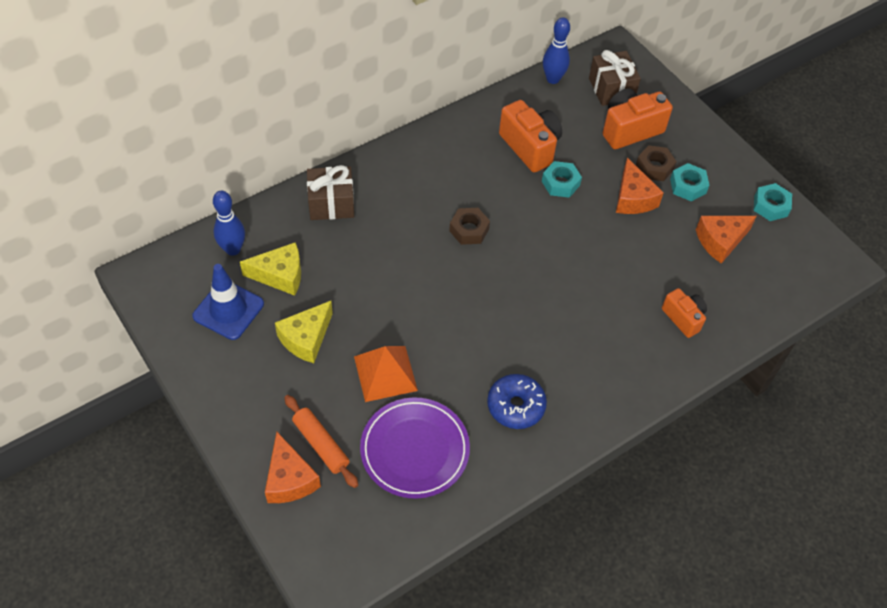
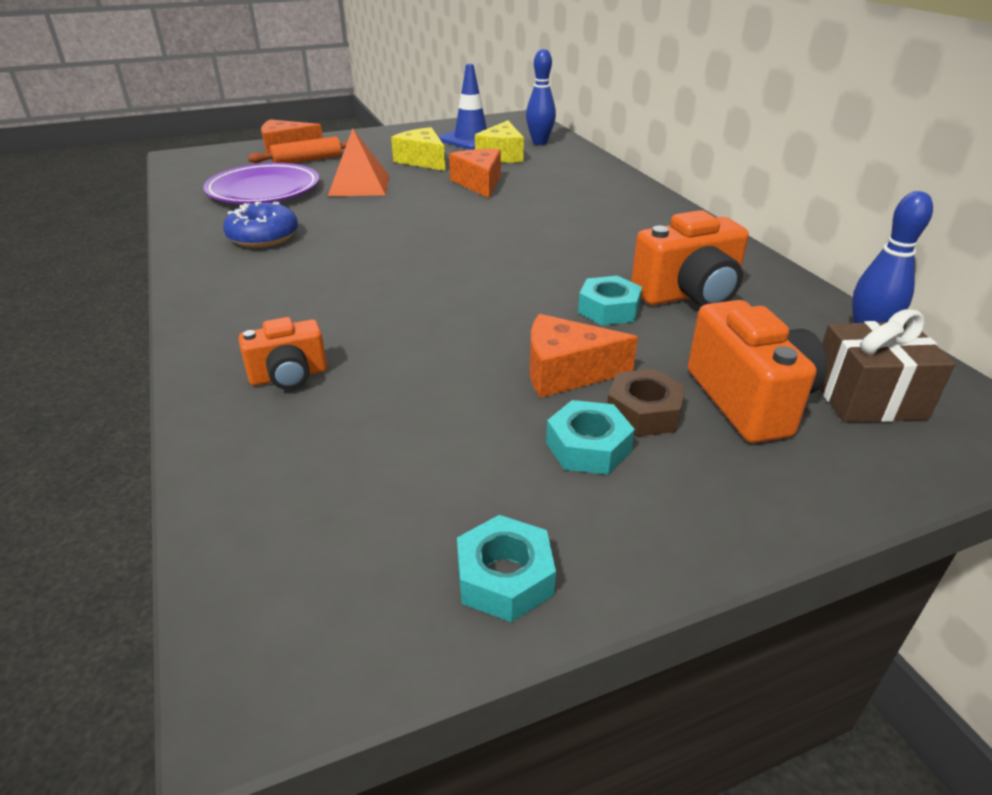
camera: 105 degrees right, 20 degrees down
(331, 204) = (590, 177): brown gift -> none
(469, 230) = (532, 238): brown nut -> none
(720, 241) = (429, 460): orange cheese -> orange cheese (479, 183)

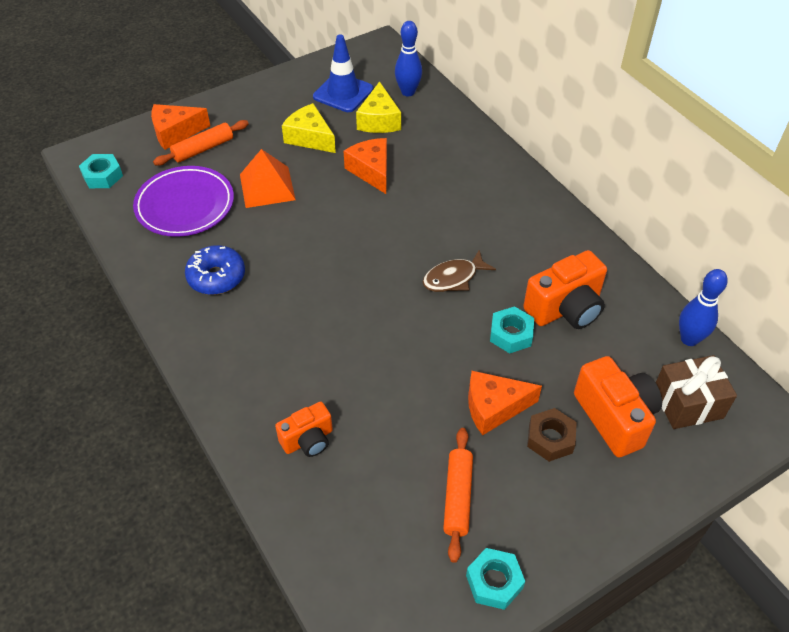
camera: 10 degrees left, 15 degrees up
(479, 460) = (457, 497): none -> orange rolling pin
(547, 259) = (453, 278): none -> brown fish
(588, 447) = (521, 475): turquoise nut -> turquoise nut (102, 176)

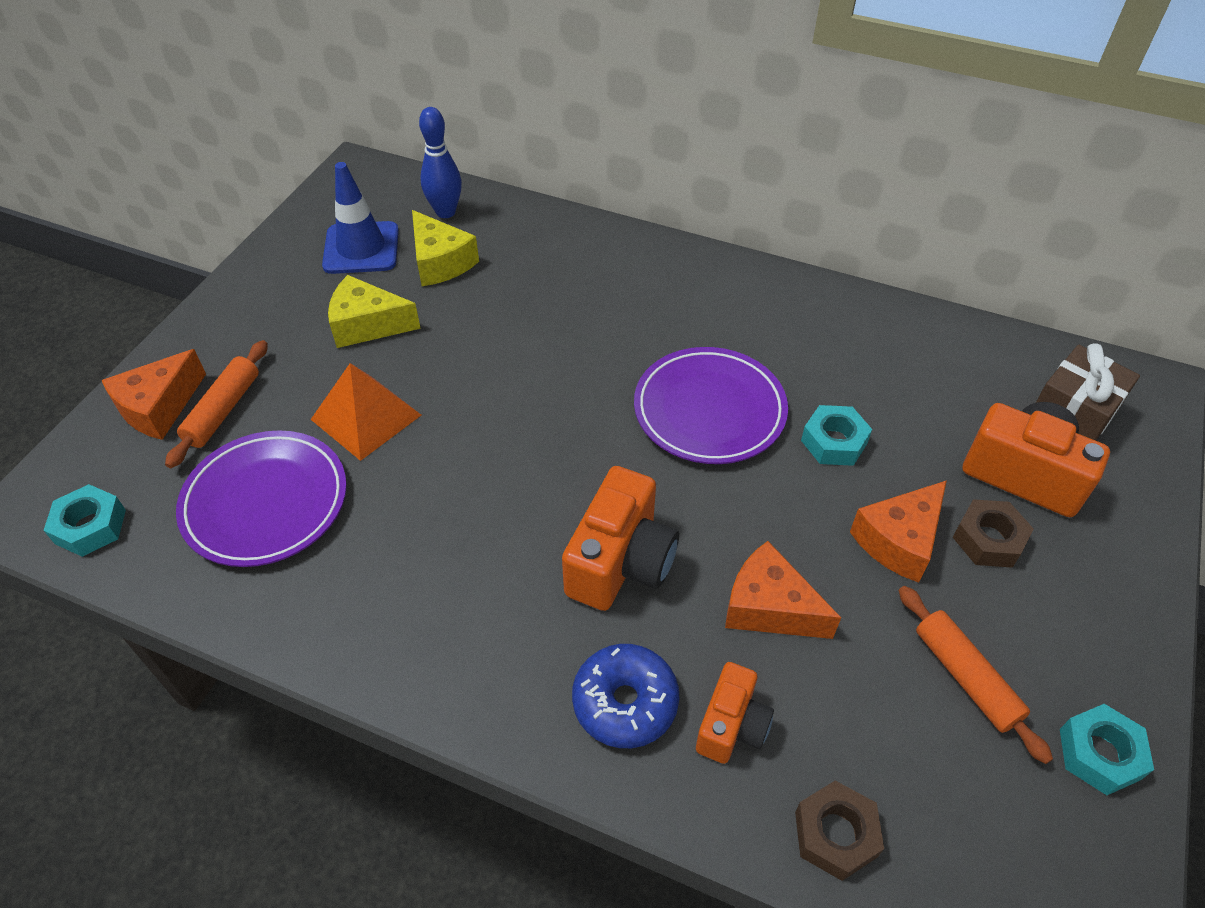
camera: 35 degrees left, 0 degrees up
(216, 277) = (404, 578): blue donut -> blue donut (625, 702)
(310, 520) = (835, 834): none -> brown nut
(371, 171) = (489, 329): orange cheese -> orange cheese (769, 607)
(453, 278) = (709, 410): brown fish -> purple plate
(565, 309) = (860, 379): orange camera -> orange camera (621, 562)
(689, 339) = (1006, 345): blue bowling pin -> none

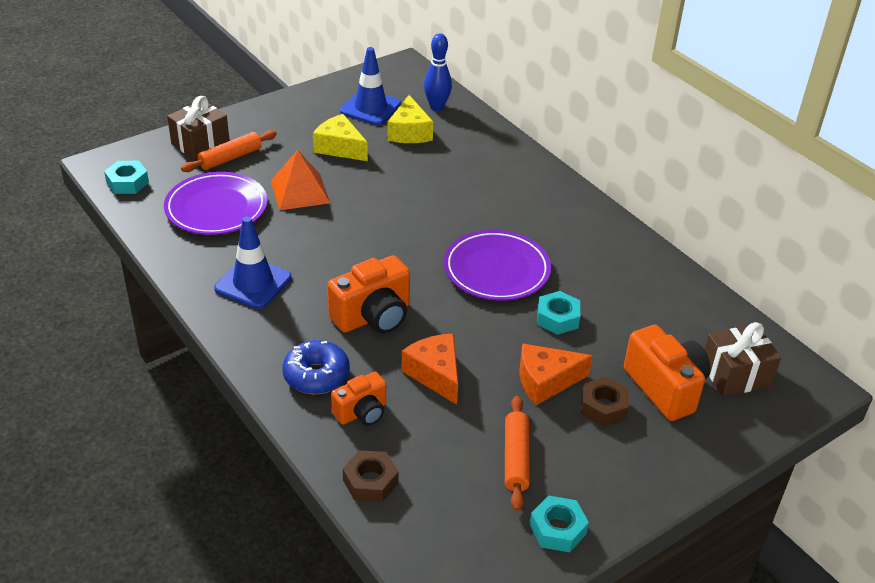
camera: 30 degrees right, 10 degrees down
(159, 407) = (200, 143): orange cheese -> brown gift
(416, 599) = (253, 283): none -> blue traffic cone

